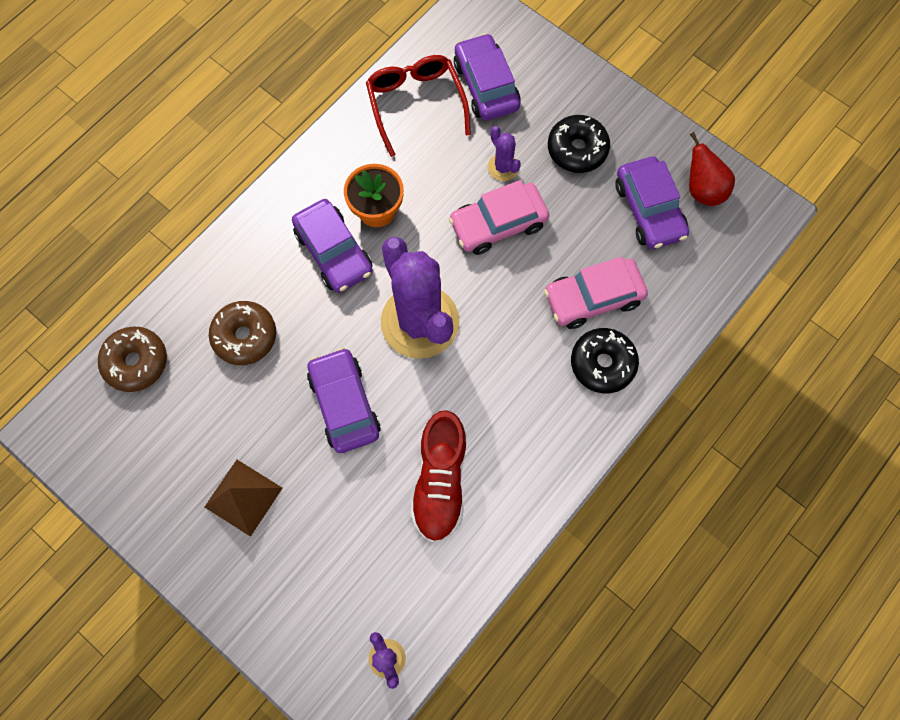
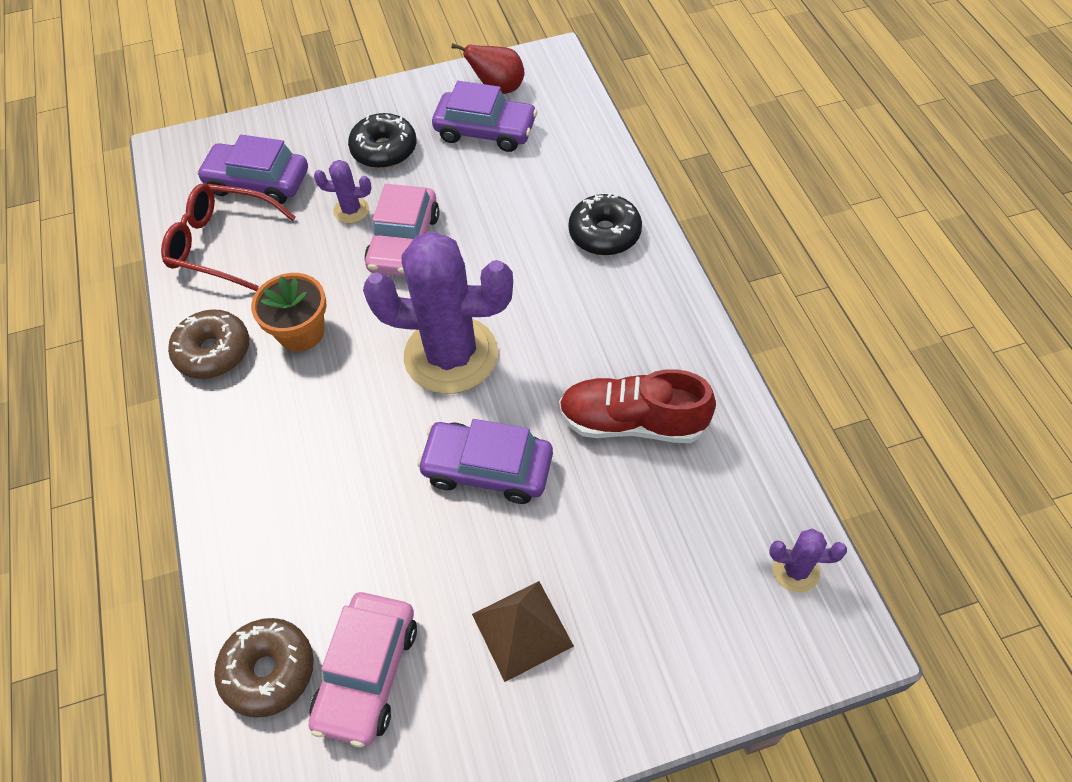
camera: 55 degrees left, 15 degrees down
(245, 336) = (334, 530): brown donut -> brown donut (213, 352)
(334, 252) = (312, 393): purple car -> none
(440, 481) = (632, 422): red shoe -> red shoe turned 150 degrees clockwise
(593, 298) = (536, 209): pink car -> pink car (367, 673)

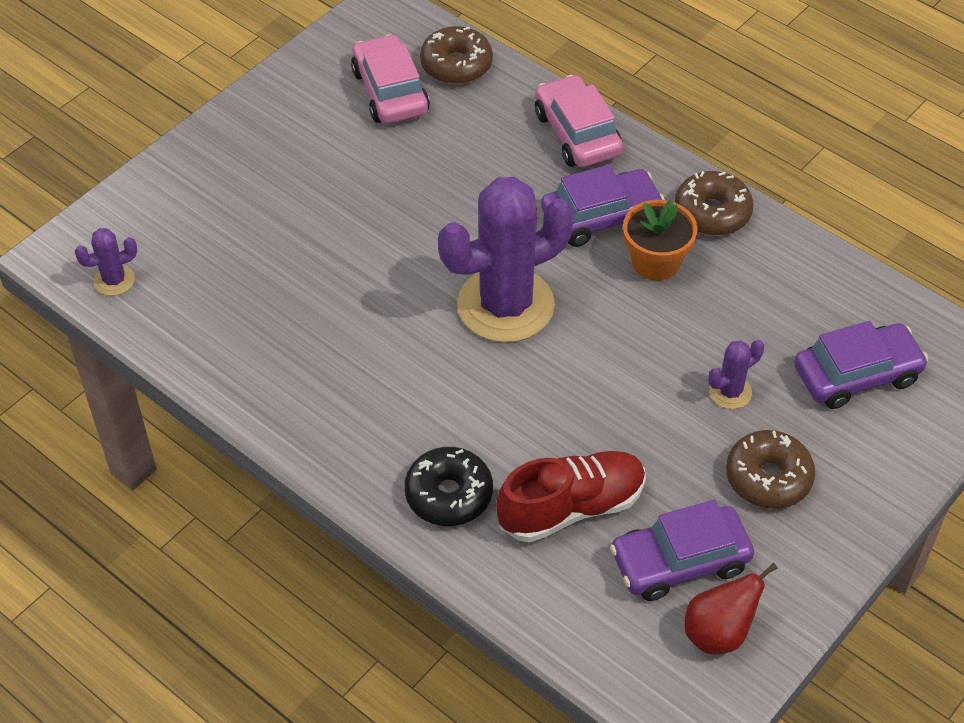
camera: 145 degrees right, 5 degrees down
(220, 244) = (816, 298): red glasses -> none
(384, 150) = (768, 478): black donut -> brown donut
(404, 242) = (644, 386): pink car -> pink car (577, 133)
(487, 469) = (403, 237): purple car -> purple car (601, 217)
(522, 630) = (301, 157): brown pyramid -> none
(632, 422) = (305, 326): red shoe -> red shoe (571, 507)

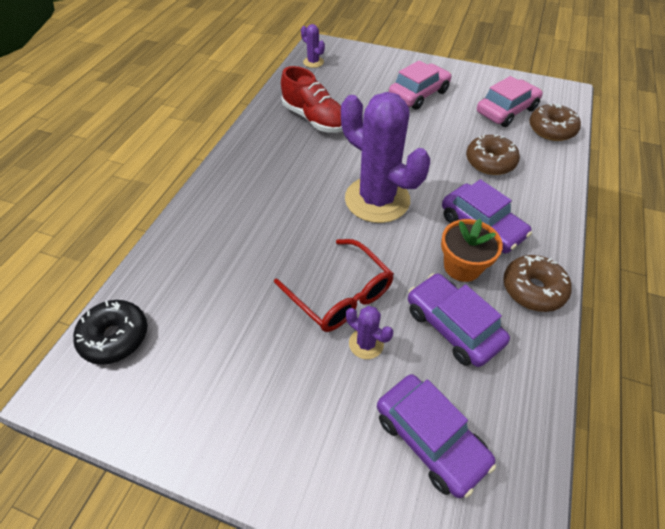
camera: 70 degrees right, 0 degrees up
(449, 495) = (221, 212): black donut -> black donut (115, 337)
(571, 507) = (228, 273): red shoe -> red shoe (314, 119)
(577, 133) = (544, 196): pink car -> pink car (418, 94)
(653, 395) = (341, 295): none -> red glasses
(680, 561) = (198, 348): purple car -> purple car (452, 326)
(718, 633) = (138, 390): red pear -> none
(768, 478) = (293, 391): brown donut -> brown donut (490, 162)

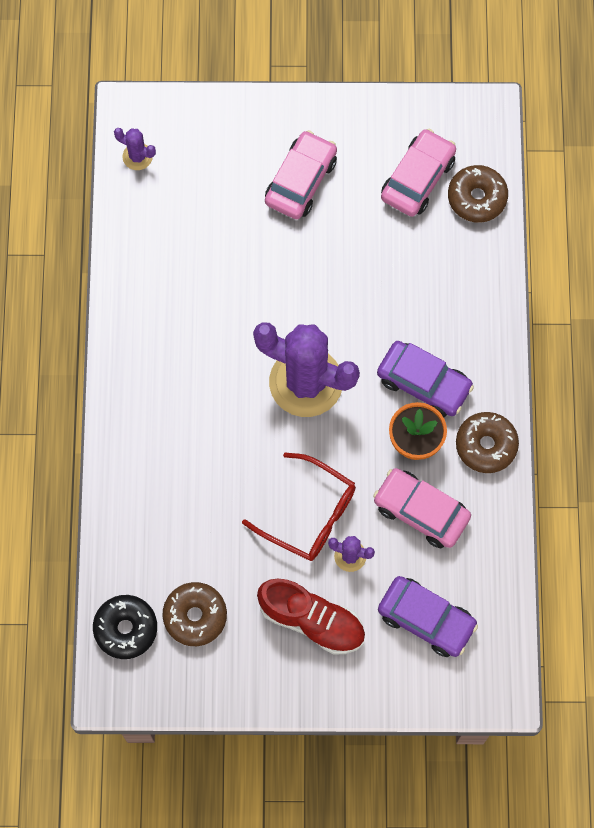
camera: 20 degrees left, 20 degrees up
(314, 119) = (186, 274): red shoe -> red shoe (312, 620)
(452, 326) = (421, 511): purple car -> pink car
(490, 162) = (415, 280): brown donut -> brown donut (195, 616)

